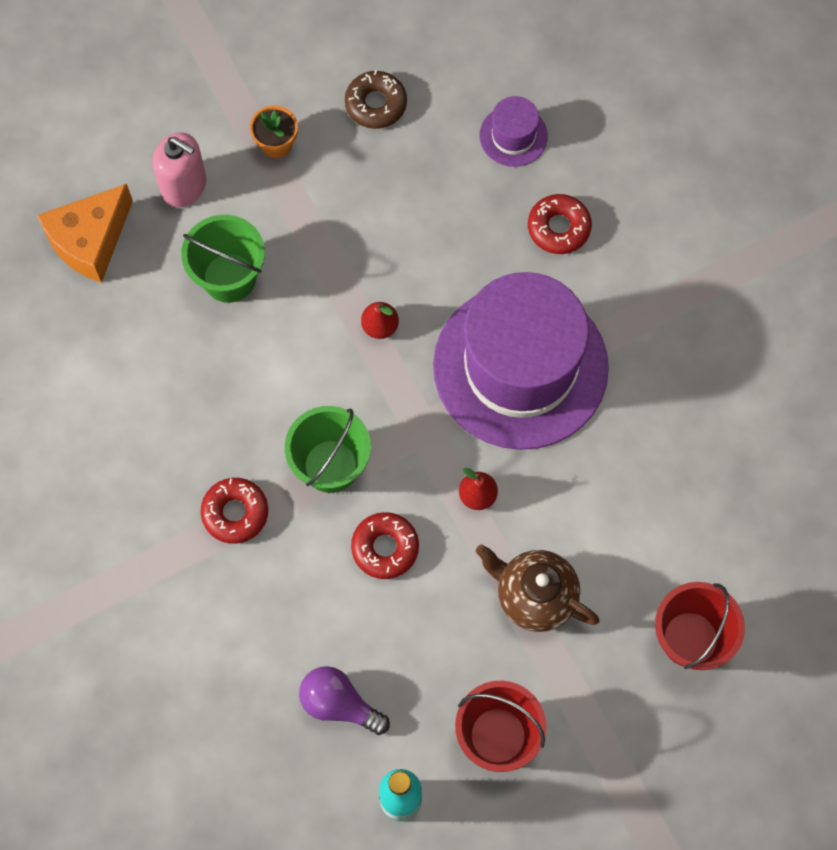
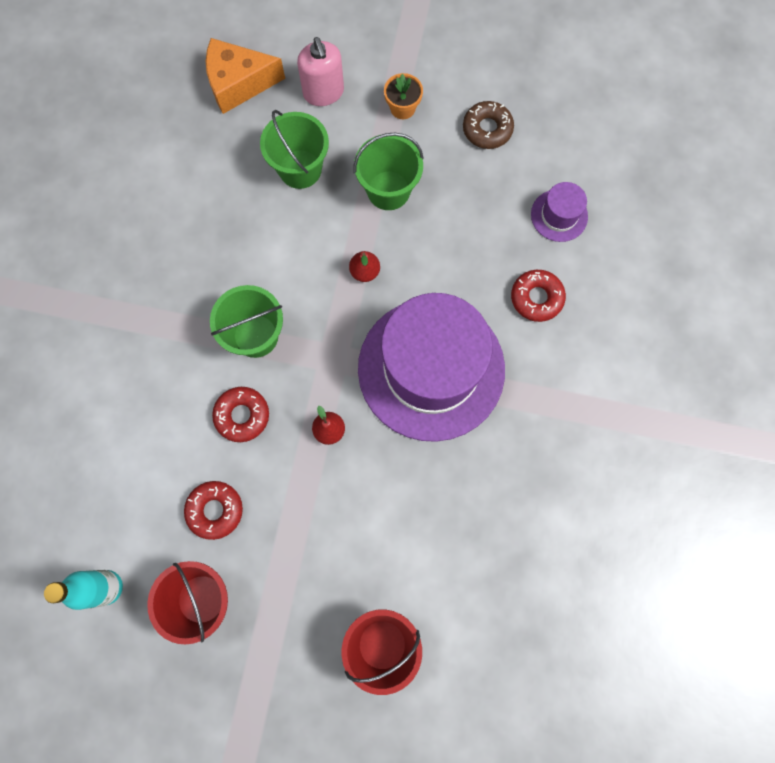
camera: 40 degrees right, 5 degrees up
(235, 513) = (173, 318): red donut -> red donut (215, 510)
(333, 233) = (388, 190): none -> green bucket
(339, 704) = (126, 492): purple light bulb -> none
(535, 596) = (307, 527): brown teapot -> none

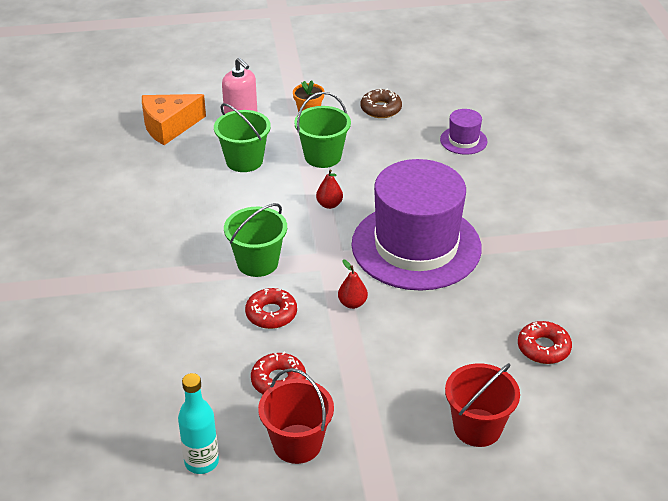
camera: 20 degrees left, 35 degrees down
(536, 298) = (475, 187): red donut -> red donut (543, 348)

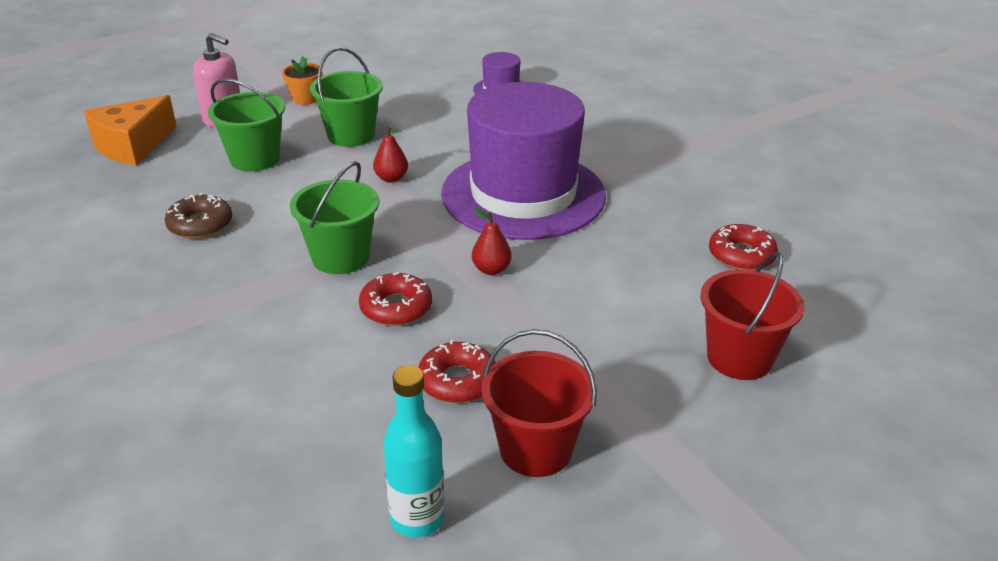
camera: 25 degrees left, 5 degrees down
(381, 109) = (388, 81): brown donut -> brown donut (200, 225)

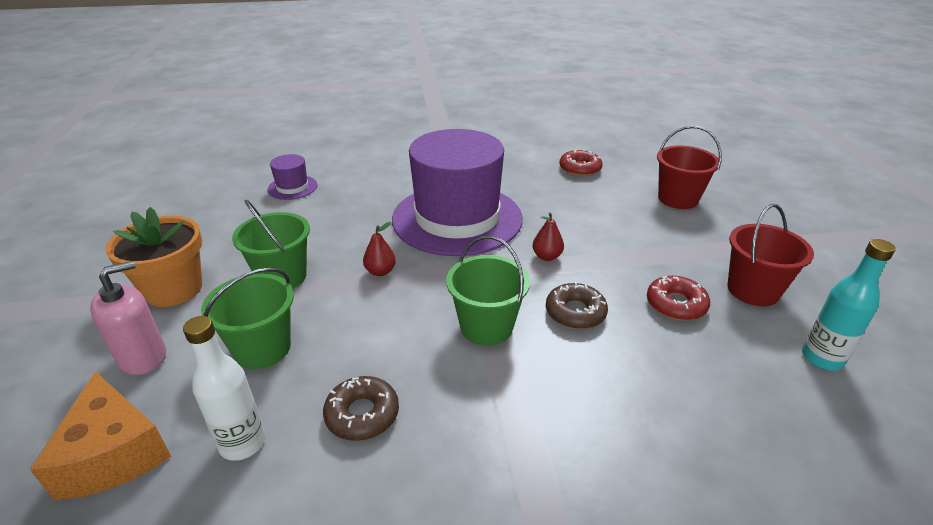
camera: 65 degrees left, 0 degrees up
(155, 186) = (242, 443): none -> white bottle
(305, 99) = (174, 289): orange flower pot -> orange flower pot, size x1.85
(396, 308) = (575, 312): red donut -> brown donut

